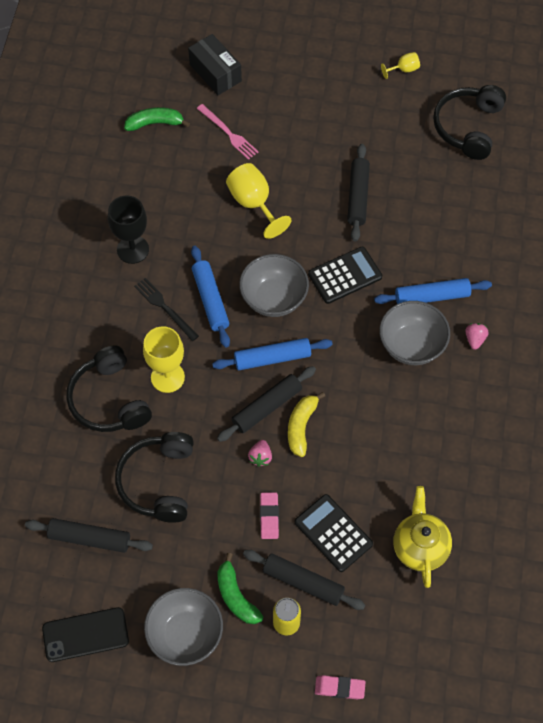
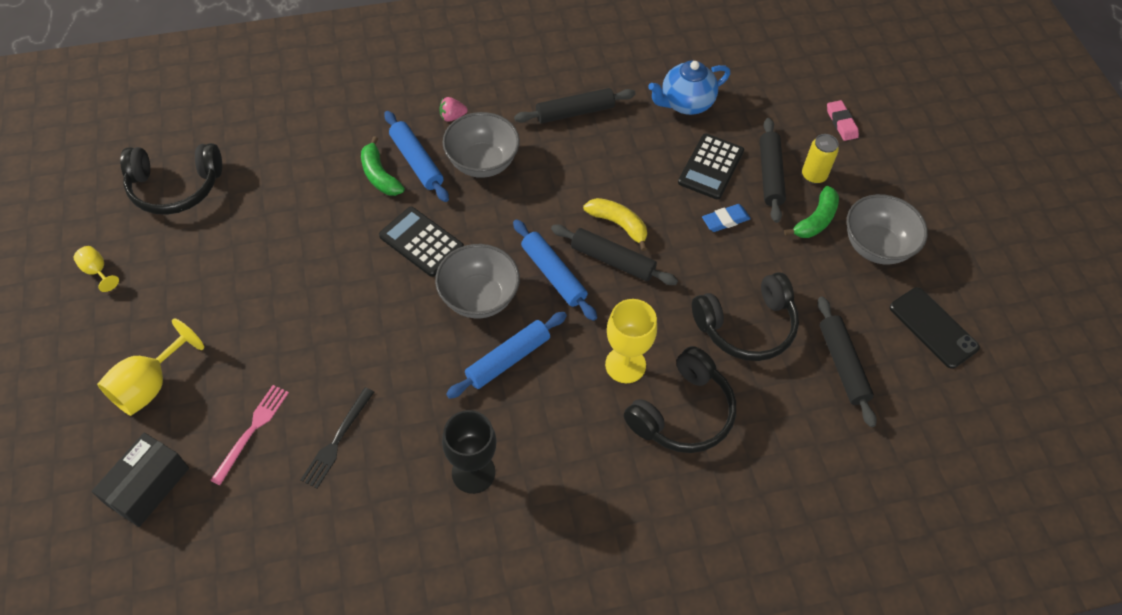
camera: 115 degrees left, 5 degrees down
(155, 123) = (260, 530): green banana -> green banana (380, 175)
(165, 308) = (539, 403): black fork -> black fork (337, 440)
(254, 203) = (355, 363): yellow goblet -> yellow goblet (150, 385)
(260, 457) = (669, 247): pink strawberry -> none
(269, 517) = (725, 220): pink eraser -> blue eraser
(301, 427) = (618, 224): yellow banana -> yellow banana turned 135 degrees counterclockwise
(358, 196) = (308, 261): black rolling pin -> black rolling pin (575, 112)
(420, 547) = (685, 103): yellow teapot -> blue teapot

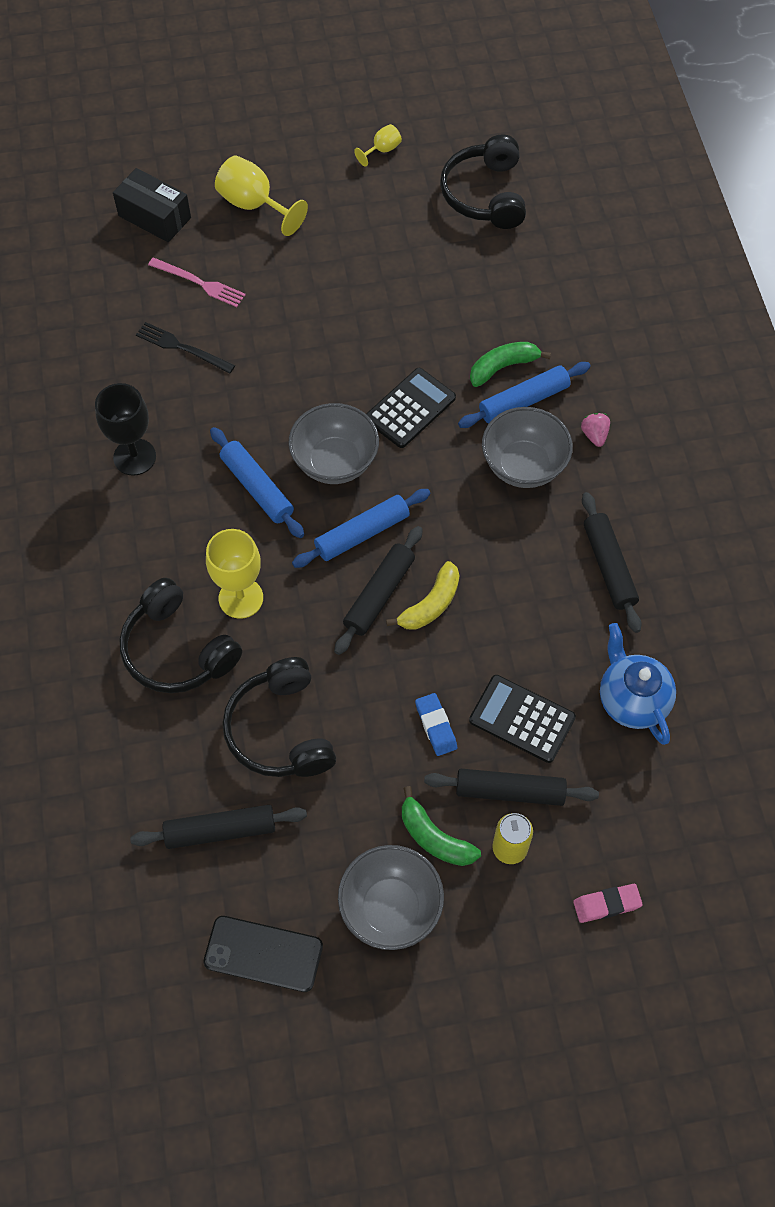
camera: 95 degrees right, 5 degrees up
(933, 327) = (263, 954): black phone -> black phone turned 45 degrees clockwise

